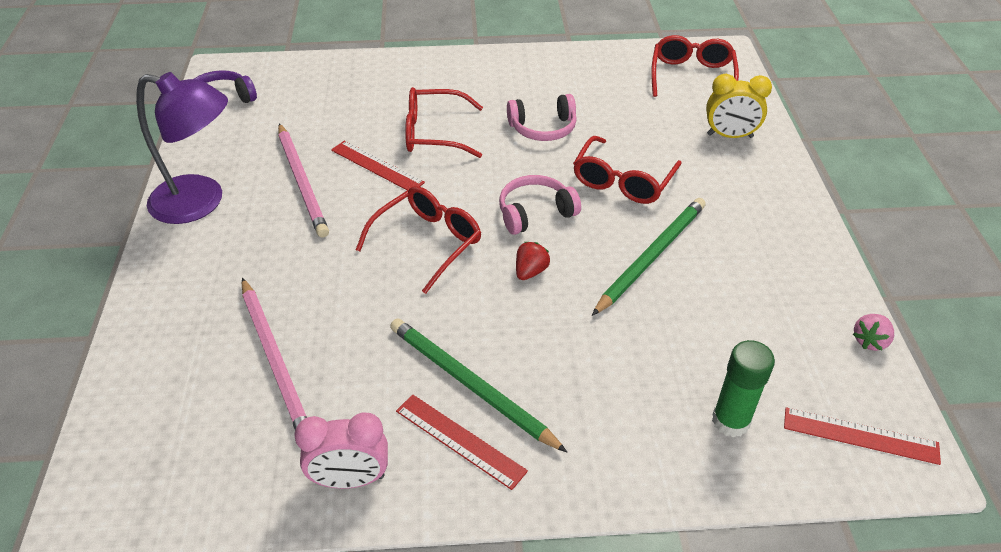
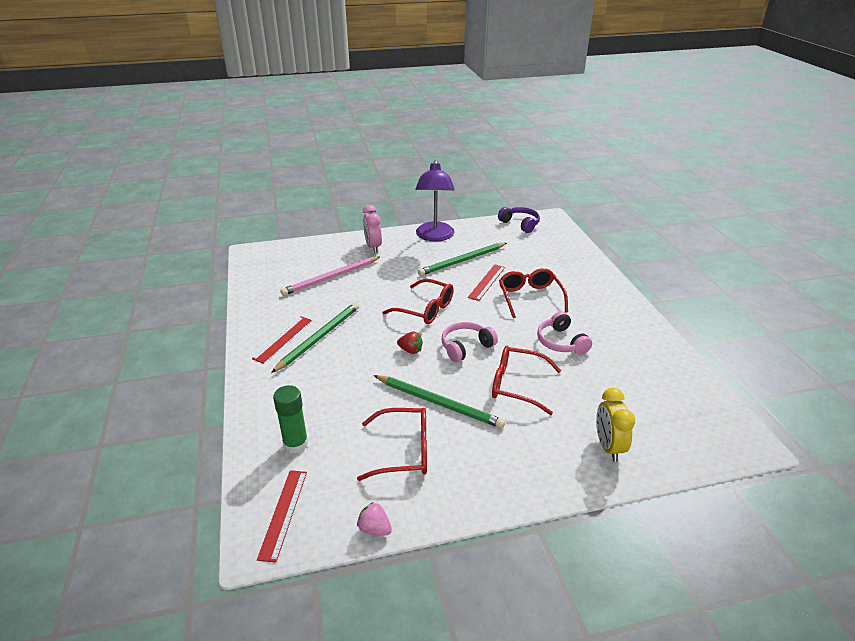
camera: 80 degrees right, 10 degrees down
(302, 182) = (462, 261): pink pencil -> green pencil
(350, 479) = (261, 310): pink clock -> pink clock (373, 247)
(535, 213) = (466, 347): pink headphones -> pink headphones turned 90 degrees counterclockwise
(691, 76) = (688, 421): red glasses -> red glasses (404, 451)

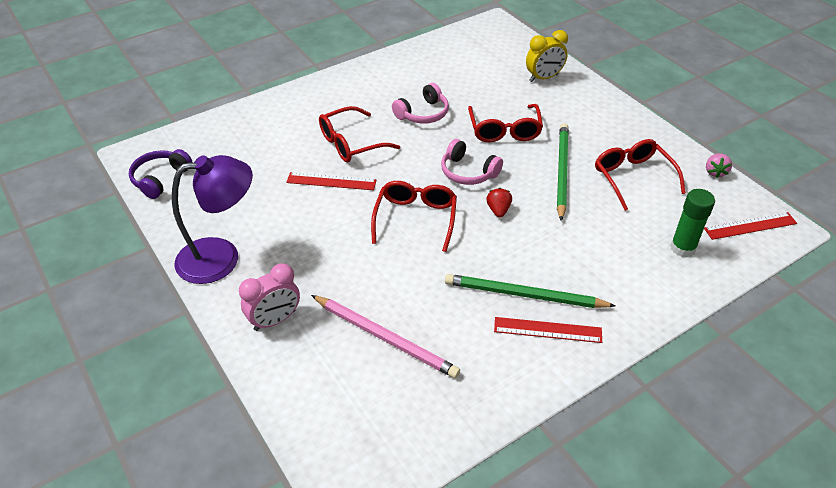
camera: 110 degrees left, 10 degrees up
(462, 261) = (286, 213): green pencil -> none

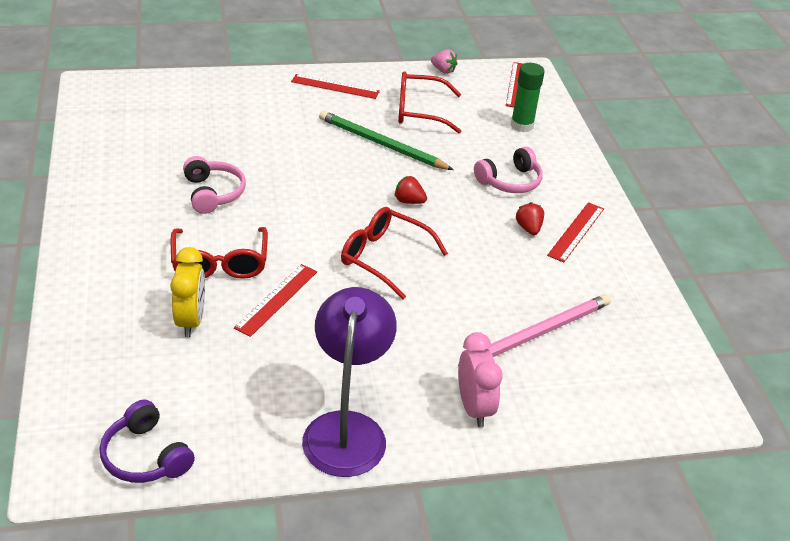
camera: 70 degrees left, 5 degrees down
(468, 172) = (338, 198): pink headphones -> pink headphones (509, 181)
(504, 130) = (292, 152): red glasses -> none
(524, 295) = (528, 228): green pencil -> red strawberry
(543, 78) = (227, 96): yellow clock -> yellow clock (191, 320)
(616, 122) = (335, 86): none -> red ruler

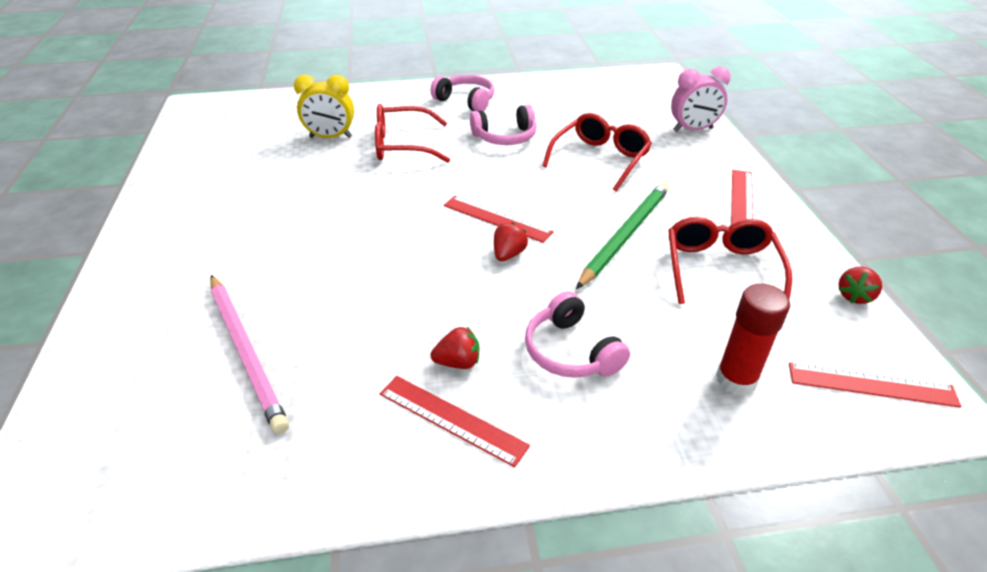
camera: 95 degrees right, 0 degrees up
(120, 217) = (466, 101): none -> pink headphones
(146, 456) = (194, 130): purple headphones -> none
(276, 299) = (348, 174): red ruler -> red ruler (497, 218)
(347, 429) = (171, 212): purple lamp -> none
(384, 257) = (403, 235): red glasses -> red glasses (600, 159)
(443, 70) = (854, 296): pink strawberry -> red strawberry
(474, 408) = (154, 289): pink clock -> pink clock (693, 129)
(522, 125) = (736, 379): green glue stick -> red glue stick

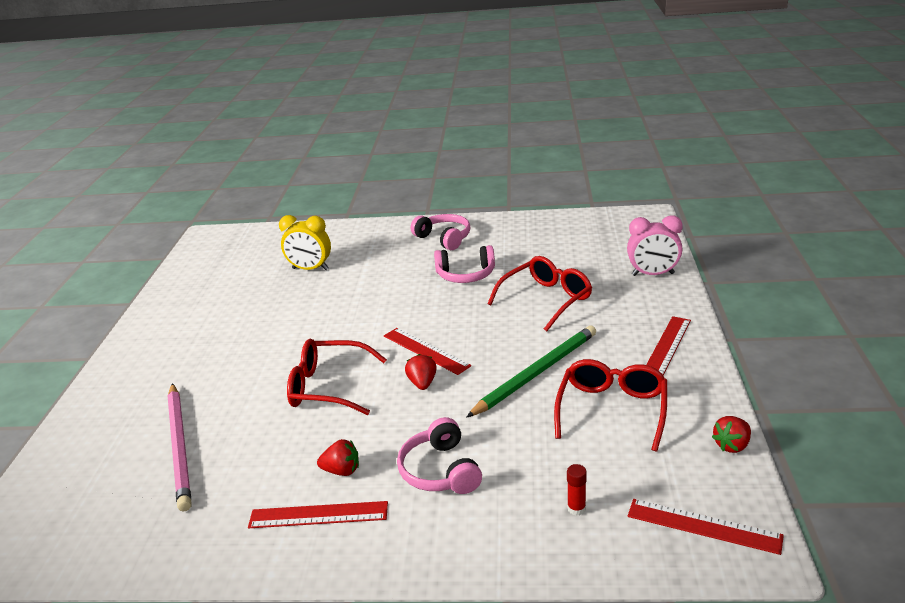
camera: 15 degrees right, 10 degrees down
(402, 145) = (369, 279): red glasses -> red glasses (328, 387)
(452, 419) = (318, 515): red ruler -> red ruler turned 45 degrees counterclockwise
(508, 254) = (422, 383): red strawberry -> red strawberry turned 45 degrees counterclockwise
(736, 379) = (576, 508): red glue stick -> red glue stick, size x0.51

